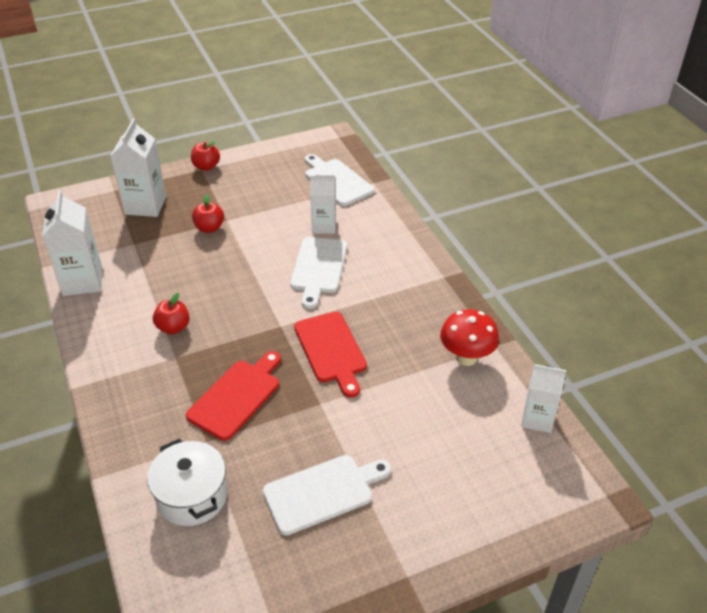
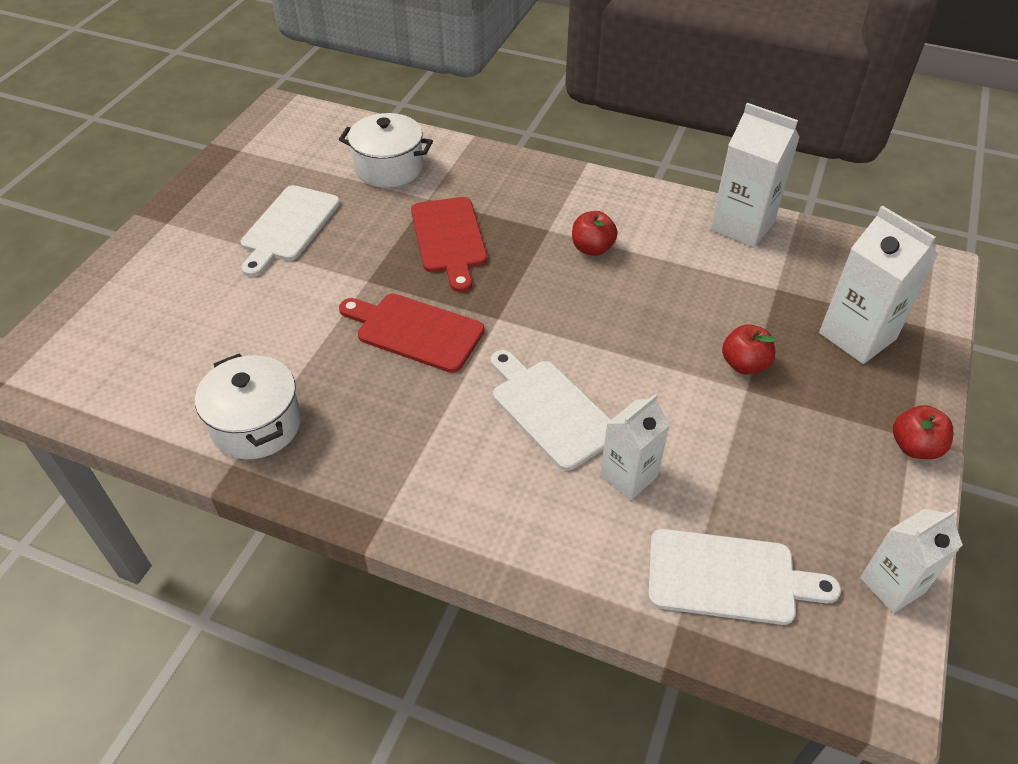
camera: 135 degrees right, 5 degrees up
(466, 357) = (256, 425): red mushroom -> white pot
(537, 419) = (122, 410): white carton -> white carton (892, 585)

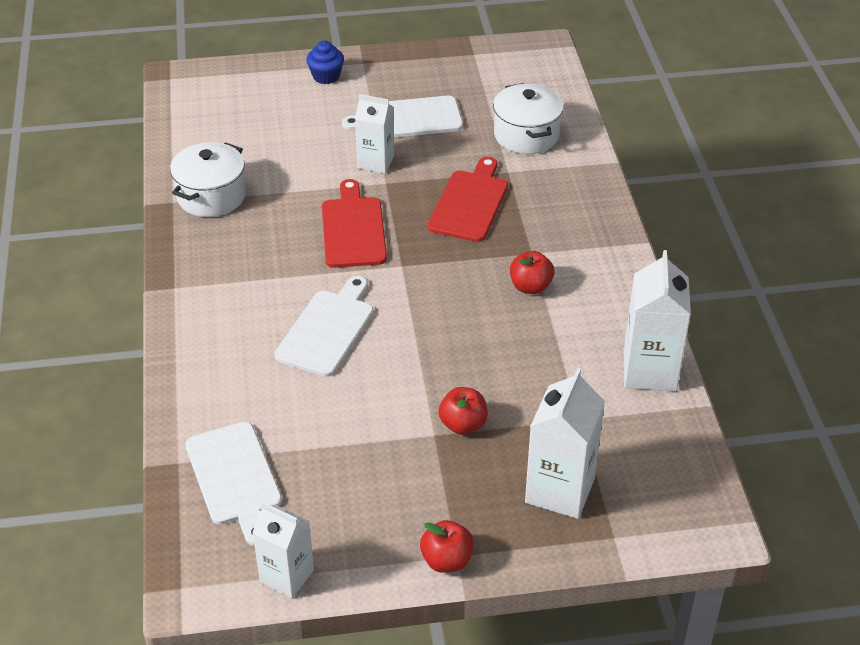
camera: 60 degrees right, 5 degrees down
(156, 256) = (326, 76): none -> blue cupcake
(449, 238) = (470, 203): red cutting board -> red cutting board turned 150 degrees clockwise
(628, 476) = (293, 394): white carton -> white carton (375, 162)

